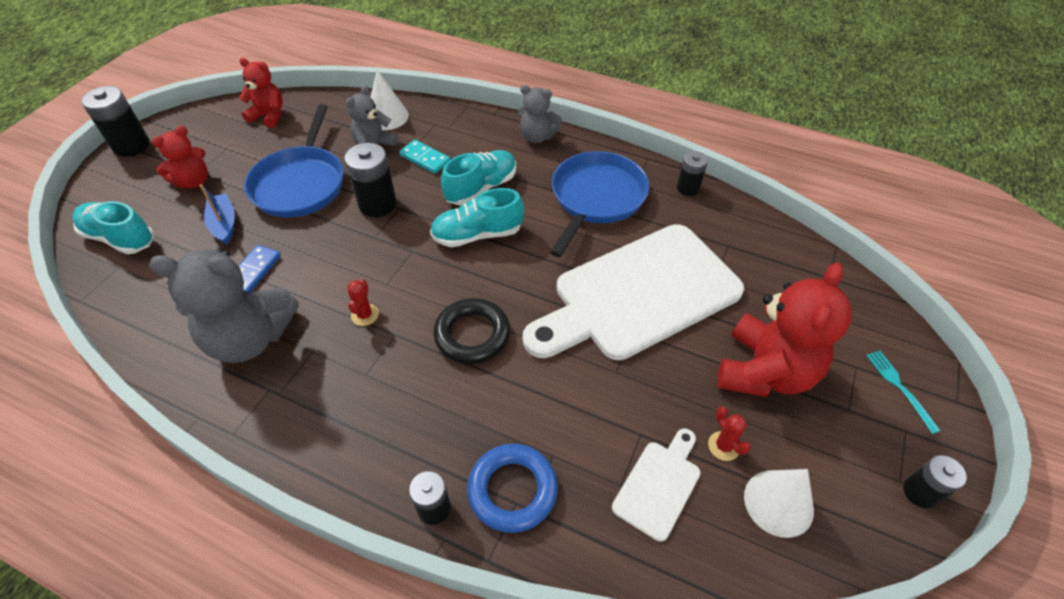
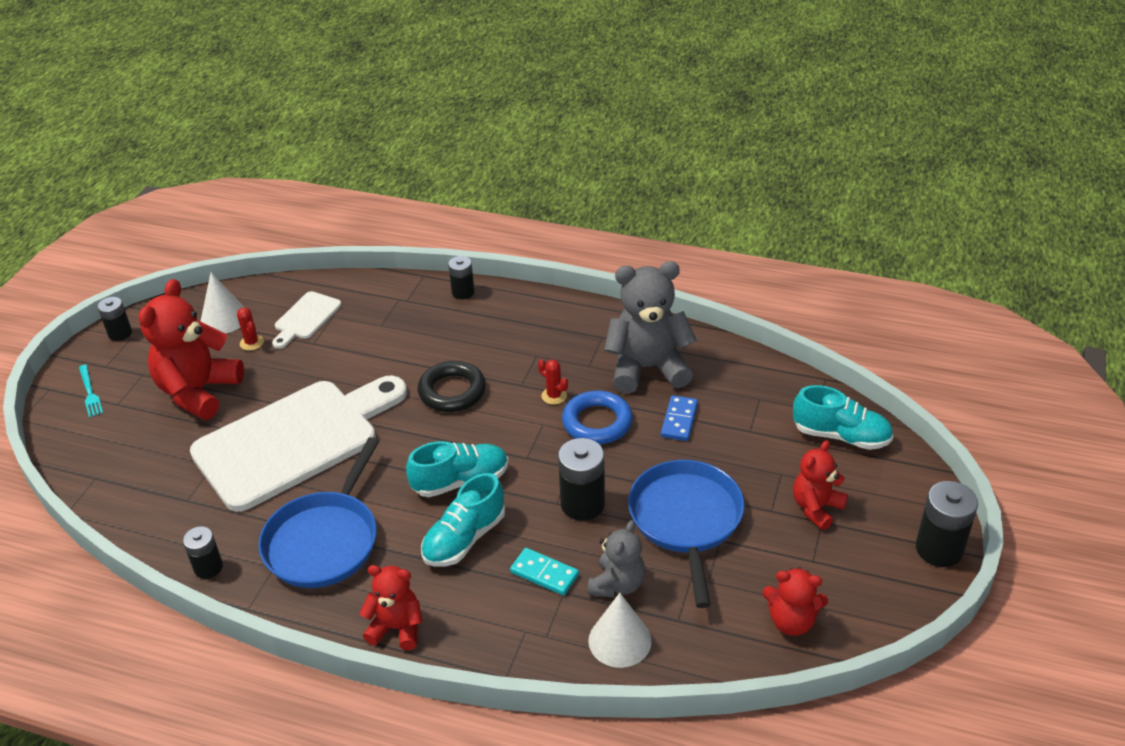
camera: 175 degrees right, 10 degrees down
(224, 224) = (742, 462): blue boat -> none
(365, 315) = (554, 396): red cactus -> red cactus turned 45 degrees counterclockwise
(512, 490) = (410, 305): blue ring -> blue ring (597, 422)
(537, 136) = (397, 628): grey teddy bear -> red teddy bear

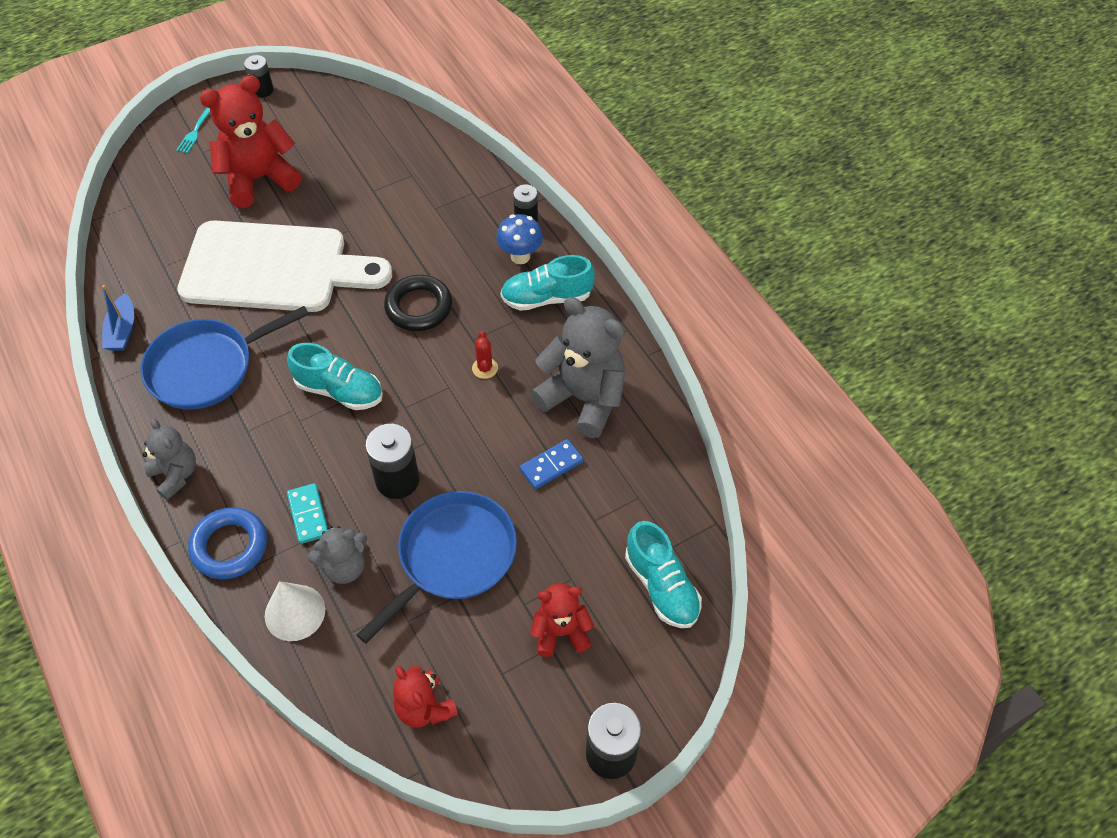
camera: 40 degrees right, 15 degrees up
(208, 567) = (122, 330): black battery -> blue boat
(224, 318) = (339, 124): white cone -> none
(252, 343) = (334, 160): red cactus -> none
(305, 318) = (391, 163): white cutting board -> none
(397, 628) = (175, 475): red teddy bear -> grey teddy bear
(464, 538) = (290, 441): turquoise shoe -> turquoise shoe (547, 298)
(488, 316) = (520, 256): none -> blue mushroom
(597, 422) = (488, 417): blue ring -> blue ring (229, 546)

